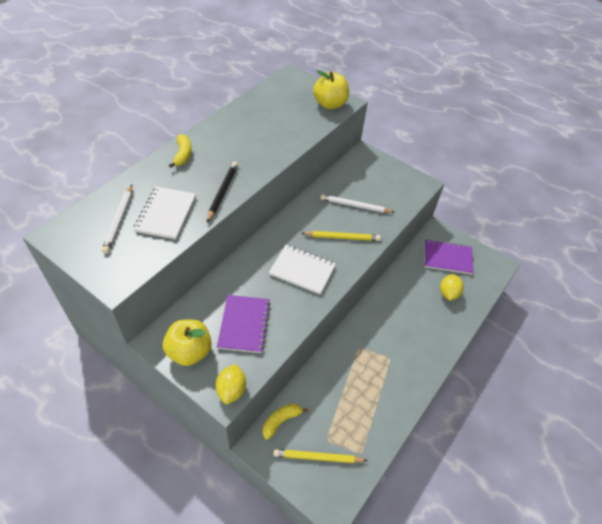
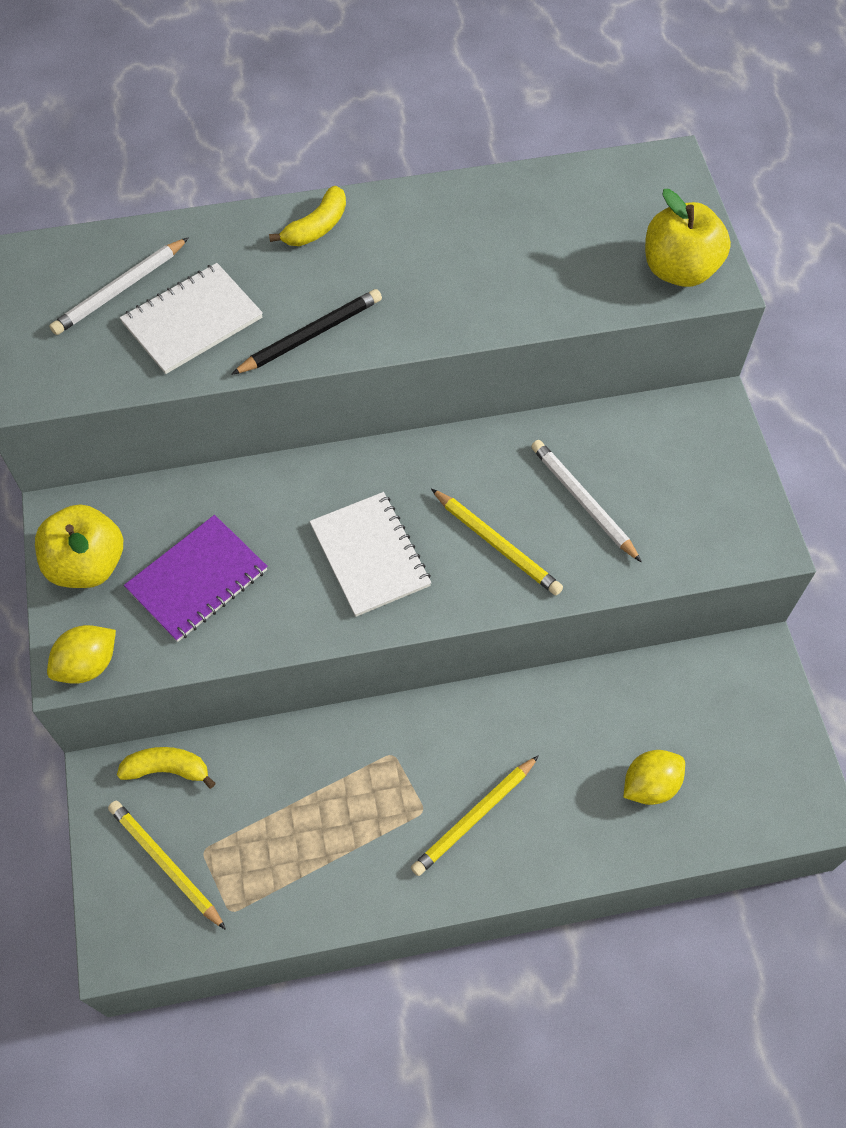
camera: 45 degrees right, 10 degrees up
(408, 347) = (473, 817): none -> yellow pencil
(447, 258) = (723, 721): purple notebook -> none

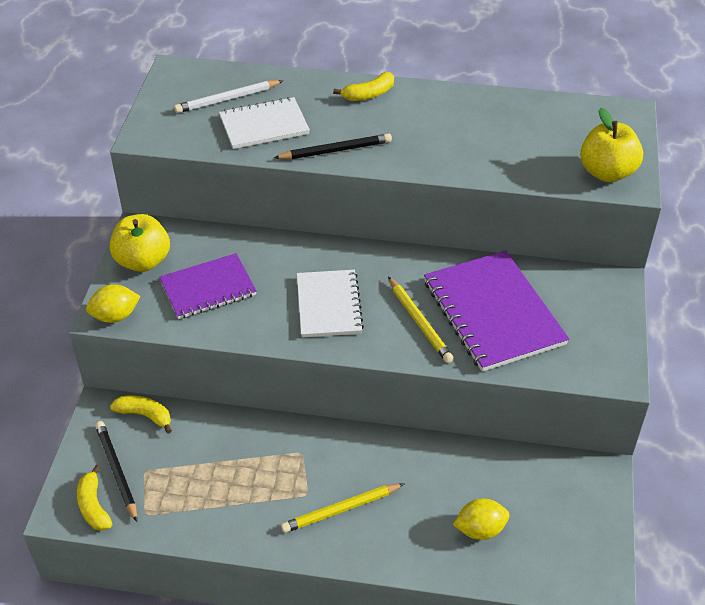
camera: 20 degrees right, 15 degrees down
(157, 925) = (93, 506): none -> yellow banana
(165, 863) = (117, 470): yellow pencil -> black pencil
(583, 501) = (493, 313): white pencil -> purple notebook

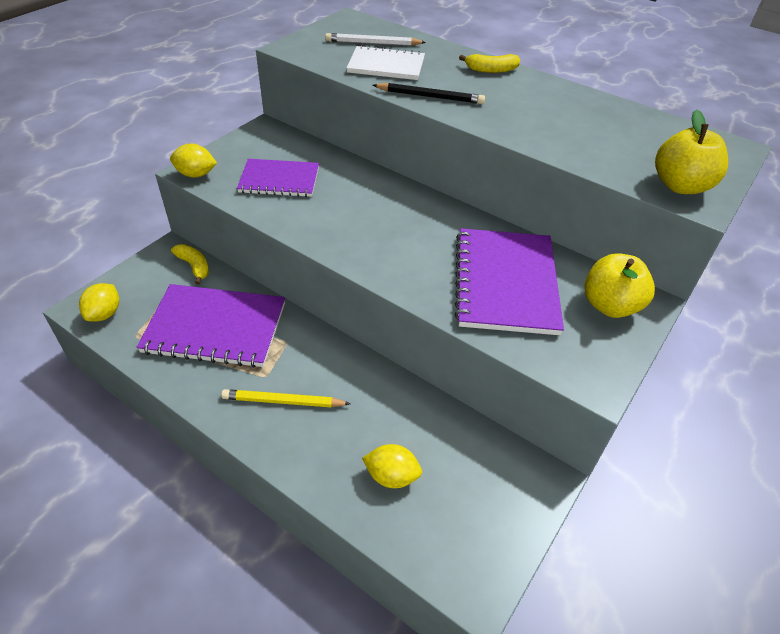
camera: 25 degrees right, 0 degrees up
(93, 506) = (104, 314): yellow banana -> yellow lemon
(117, 470) = (142, 296): black pencil -> none
(143, 261) = (248, 147): yellow apple -> yellow apple (610, 305)
(221, 469) = (215, 328): none -> purple notebook
(329, 305) = (363, 225): white notebook -> none
(419, 322) = (431, 265): yellow pencil -> none

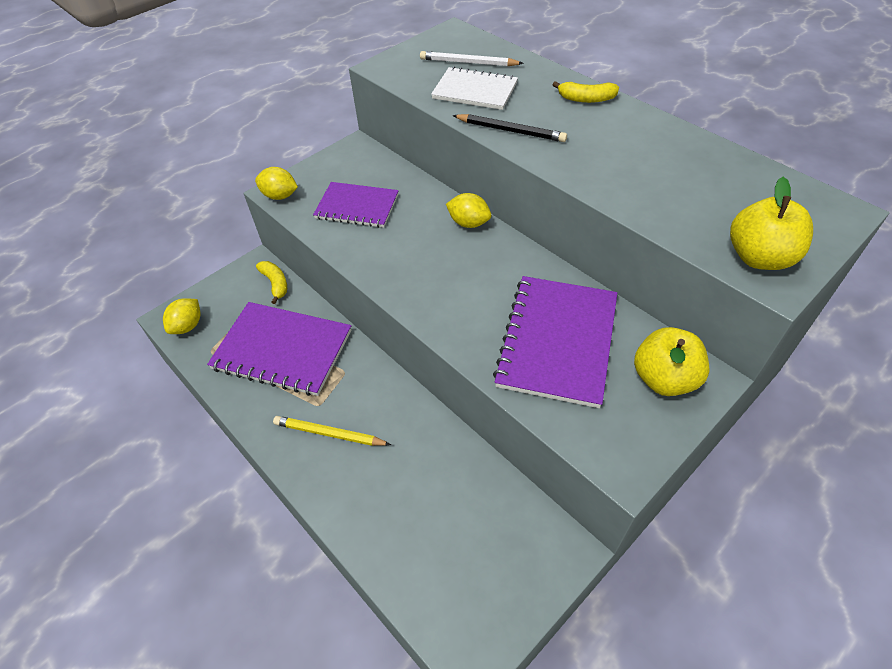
camera: 15 degrees right, 5 degrees up
(391, 476) = (415, 525): yellow lemon -> yellow lemon (468, 223)

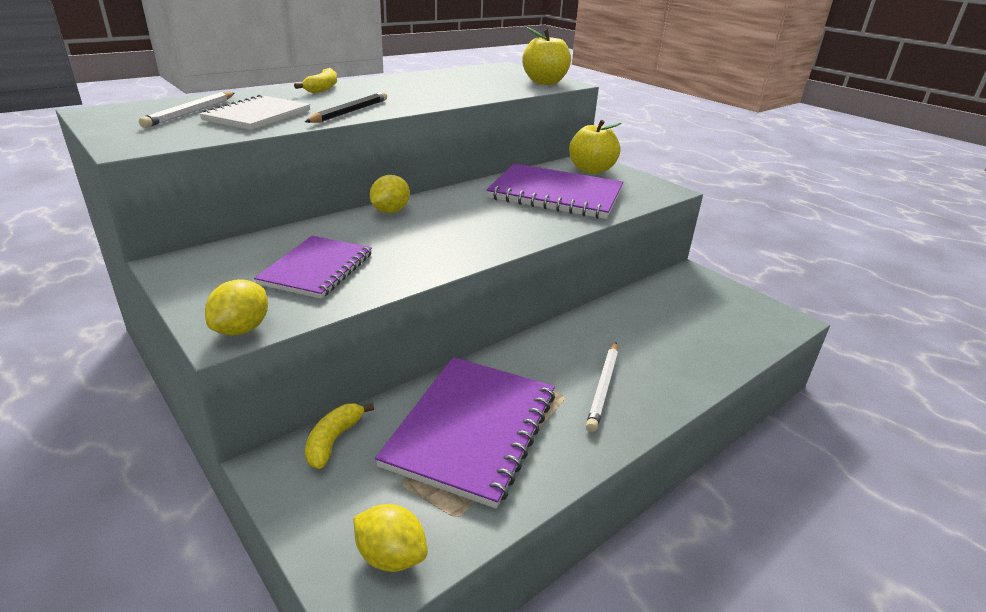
camera: 90 degrees left, 20 degrees down
(275, 284) = (334, 440): yellow banana -> yellow banana turned 45 degrees counterclockwise
(329, 433) = (603, 387): yellow pencil -> white pencil

